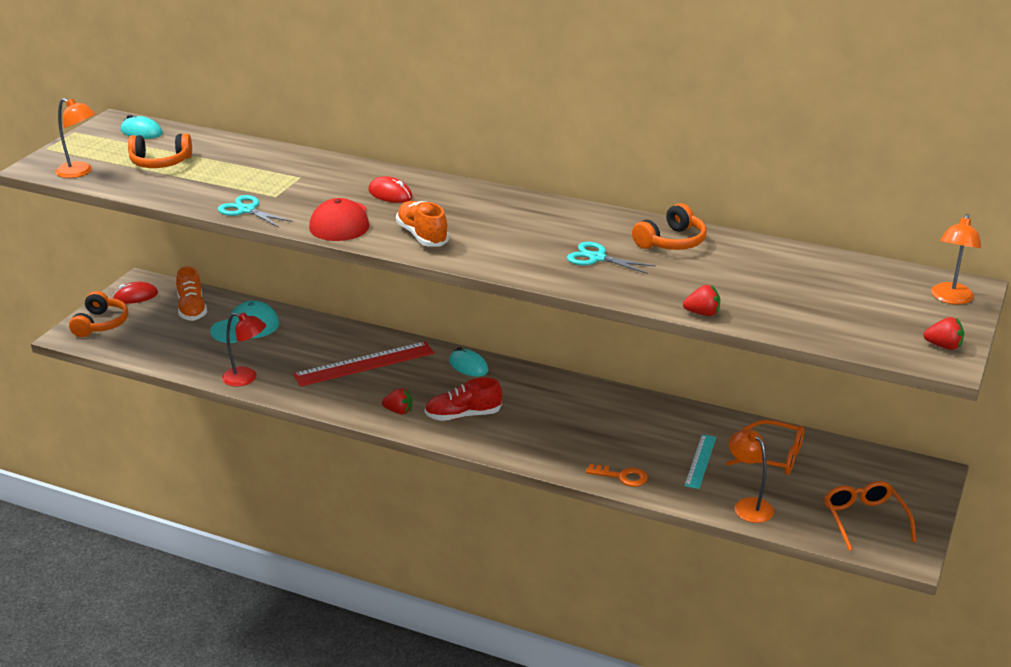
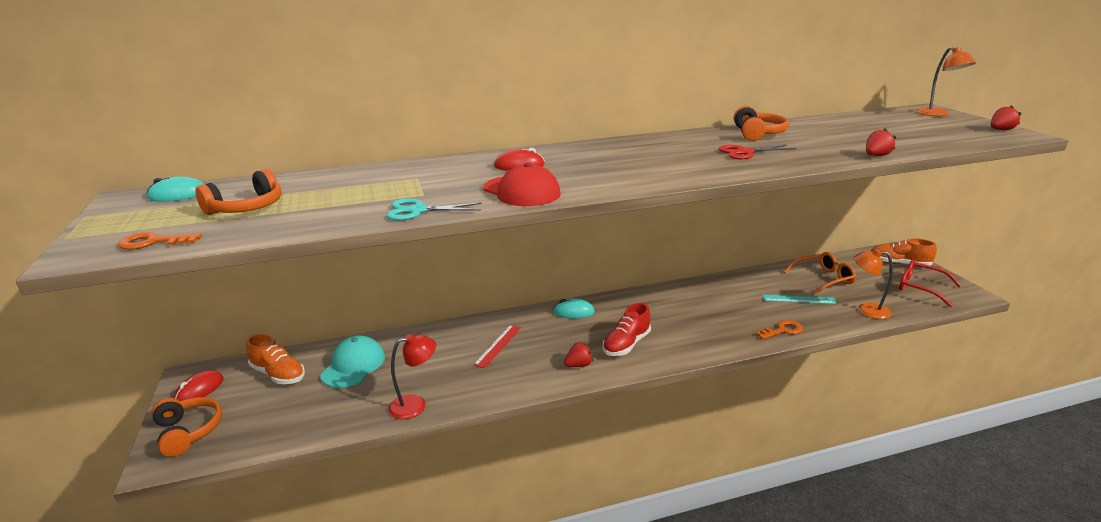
camera: 40 degrees left, 5 degrees down
(80, 172) = (153, 242): orange lamp -> orange key
(364, 364) = (498, 345): red ruler -> red ruler, size x0.57
(422, 236) = (606, 178): orange shoe -> orange shoe (899, 263)
(597, 258) = (745, 152): turquoise scissors -> red scissors
(700, 461) = (799, 299): turquoise ruler -> turquoise ruler turned 60 degrees counterclockwise
(864, 519) = (920, 288): orange glasses -> red glasses

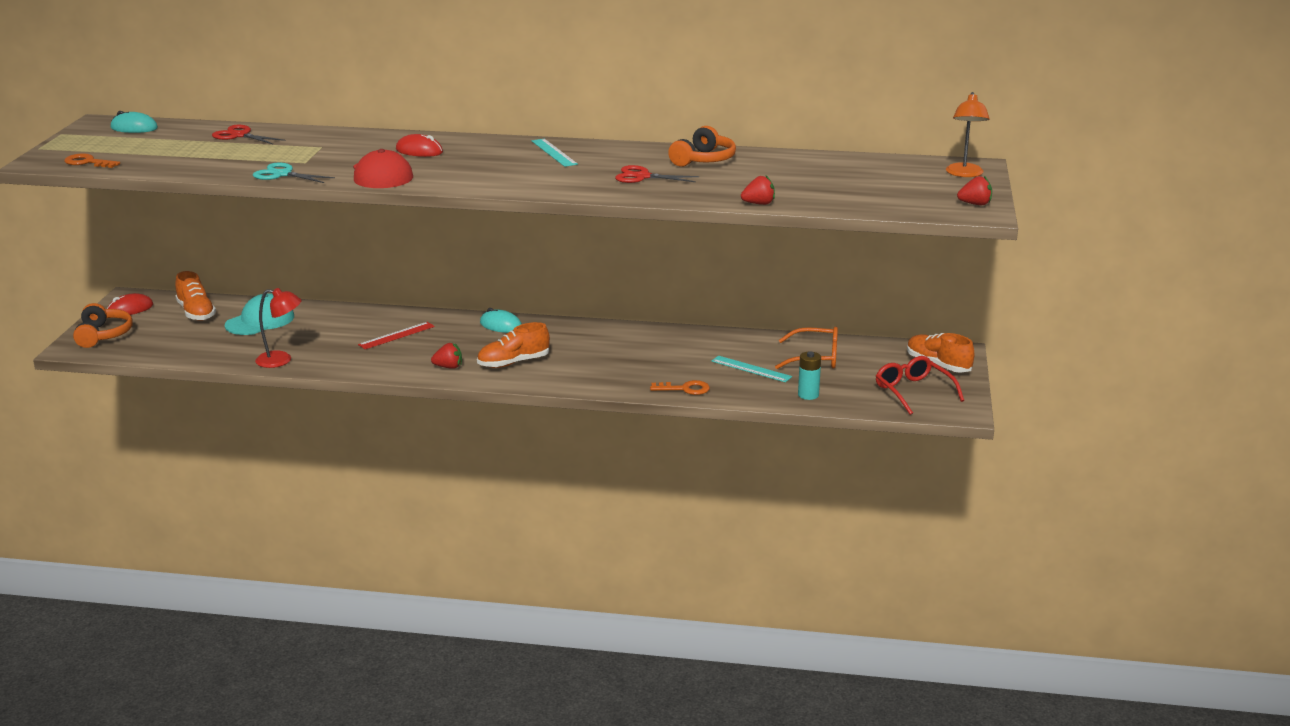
camera: 25 degrees right, 0 degrees up
(247, 208) = (169, 148): orange headphones -> none
(314, 182) = (240, 135): none -> red scissors
(626, 344) = (513, 363): red shoe -> orange shoe
(636, 147) = (554, 152): none -> turquoise ruler
(866, 310) = (808, 395): orange lamp -> turquoise battery

